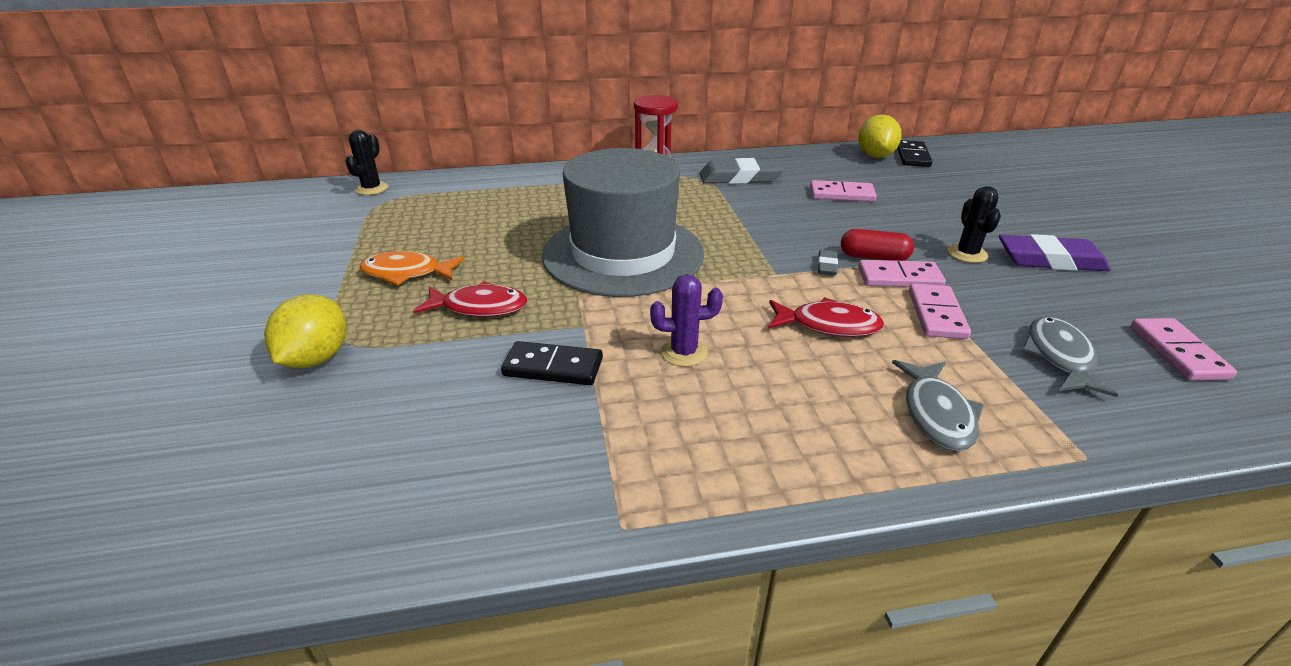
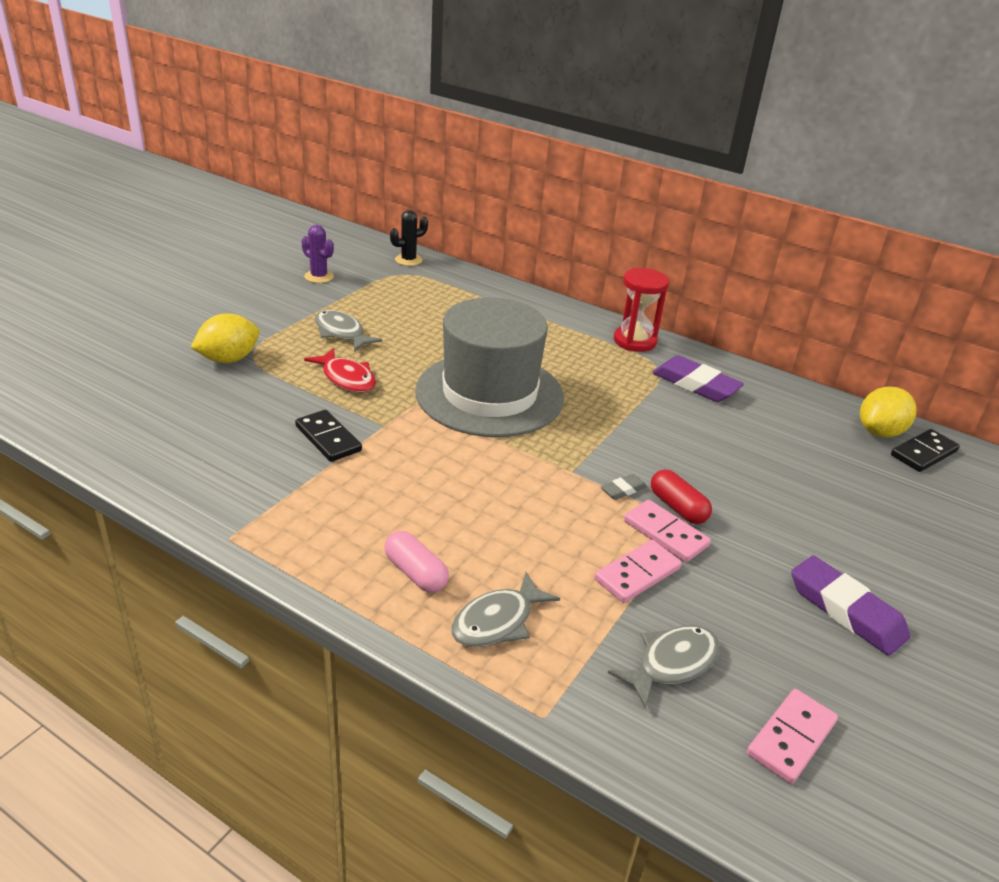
camera: 40 degrees right, 0 degrees up
(407, 273) = (341, 333): orange fish -> grey fish
(684, 352) = (413, 479): purple cactus -> purple cactus (319, 277)
(740, 177) = (695, 384): grey eraser -> purple eraser
(823, 424) = (415, 573): none -> pink capsule
(828, 325) = (538, 526): red fish -> none
(841, 194) = (761, 446): pink domino -> none
(967, 254) = (771, 556): black cactus -> none

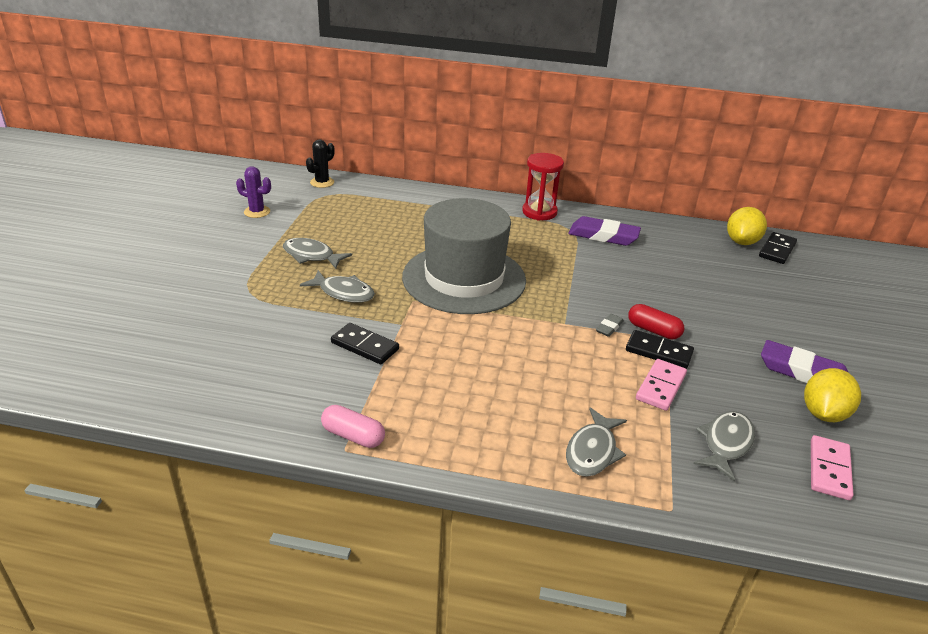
camera: 20 degrees left, 0 degrees up
(229, 359) = (231, 300): yellow lemon -> yellow lemon (823, 414)
(346, 378) = (343, 293): red fish -> grey fish
(415, 573) = (509, 433): pink capsule -> pink capsule (353, 436)
(665, 533) = (659, 352): pink domino -> black domino

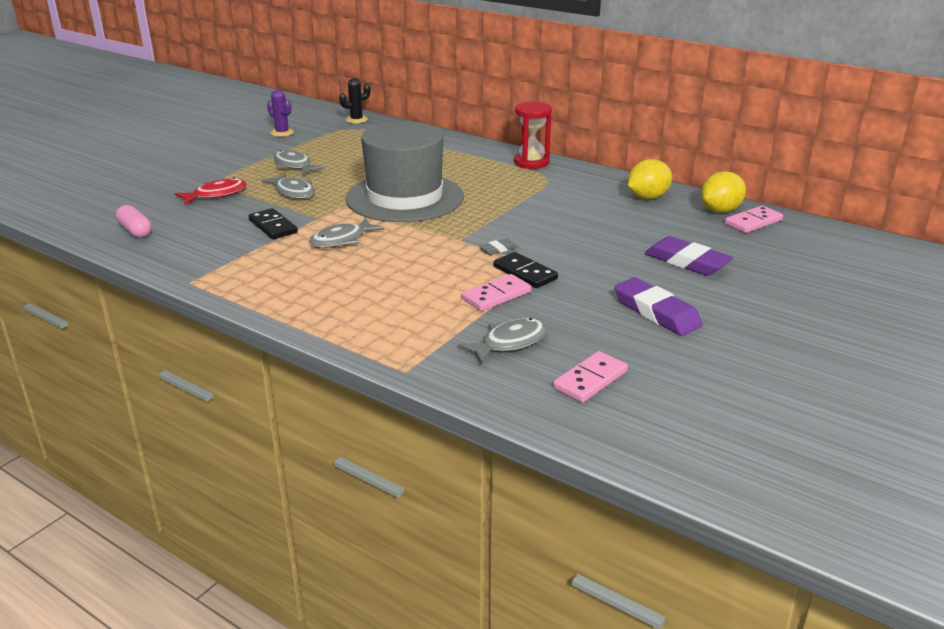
camera: 25 degrees right, 5 degrees down
(260, 313) = (216, 195): none -> red fish
(353, 436) = (204, 276): pink capsule -> pink capsule (135, 231)
(592, 451) = (382, 322): grey fish -> grey fish (342, 240)
(603, 236) = (574, 187): purple eraser -> purple eraser (687, 262)
(653, 330) = (539, 258): red capsule -> none
(777, 250) = (753, 222): black domino -> pink domino
(823, 414) = (638, 343): yellow lemon -> yellow lemon (647, 197)

